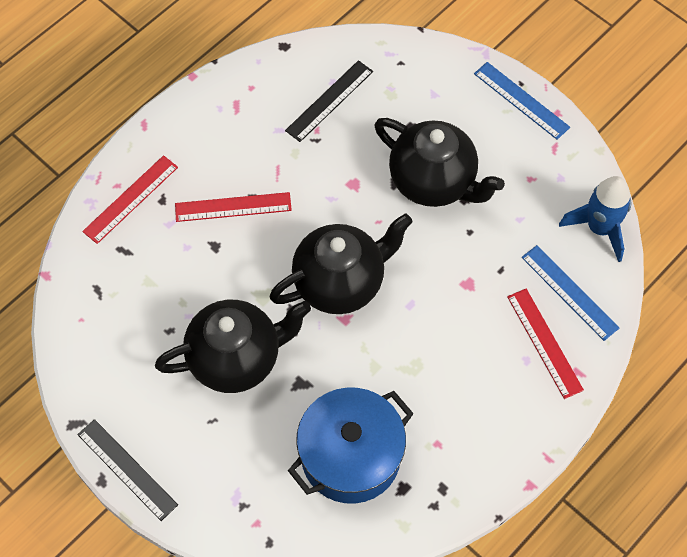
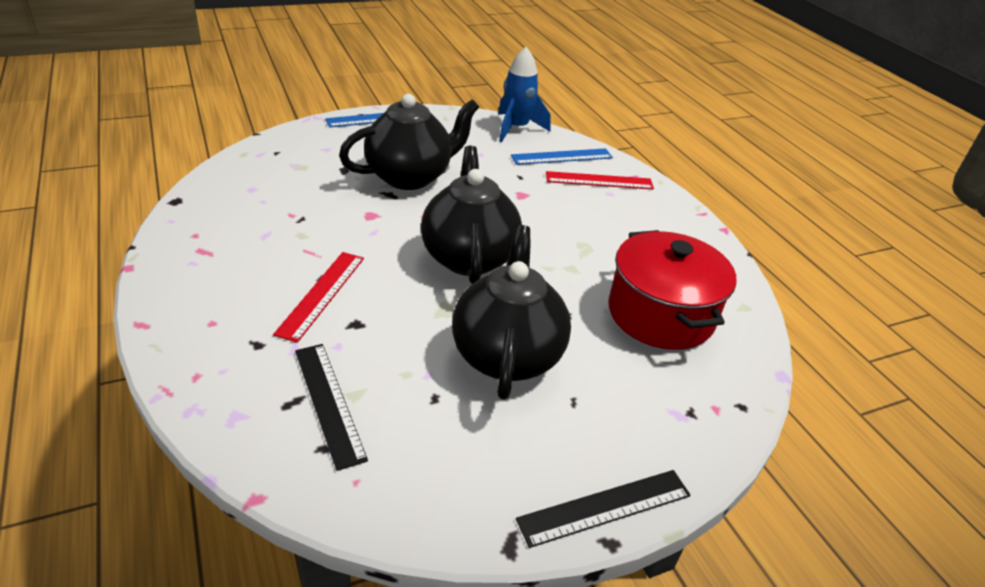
camera: 70 degrees left, 25 degrees down
(130, 199) = (228, 370): red ruler -> none
(329, 101) = (268, 197): black ruler -> black ruler (328, 402)
(351, 456) = (660, 314): blue pot -> red pot

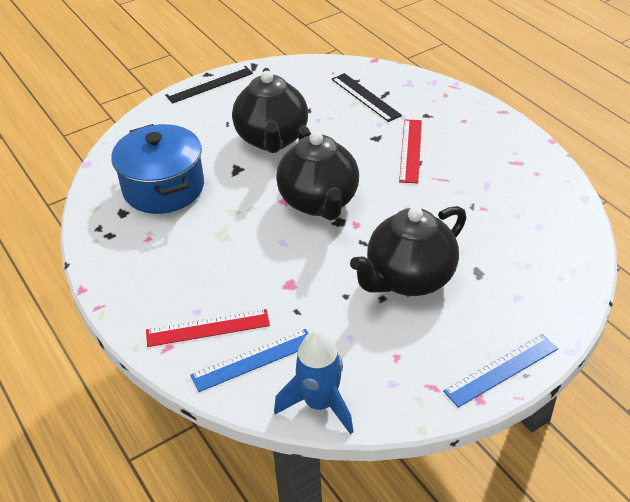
camera: 175 degrees right, 5 degrees up
(660, 314) = (163, 188): red pot -> blue pot

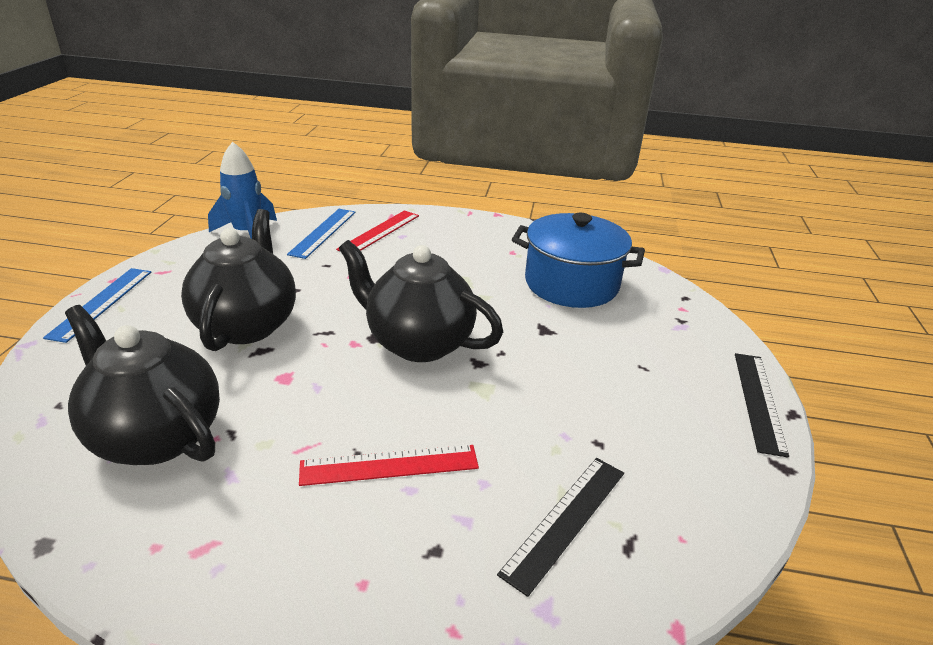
camera: 130 degrees right, 10 degrees down
(272, 139) = (569, 377): black teapot -> black teapot (156, 436)
(365, 97) = (566, 520): black ruler -> black ruler turned 60 degrees counterclockwise
(411, 150) = (389, 465): red ruler -> red ruler turned 60 degrees counterclockwise

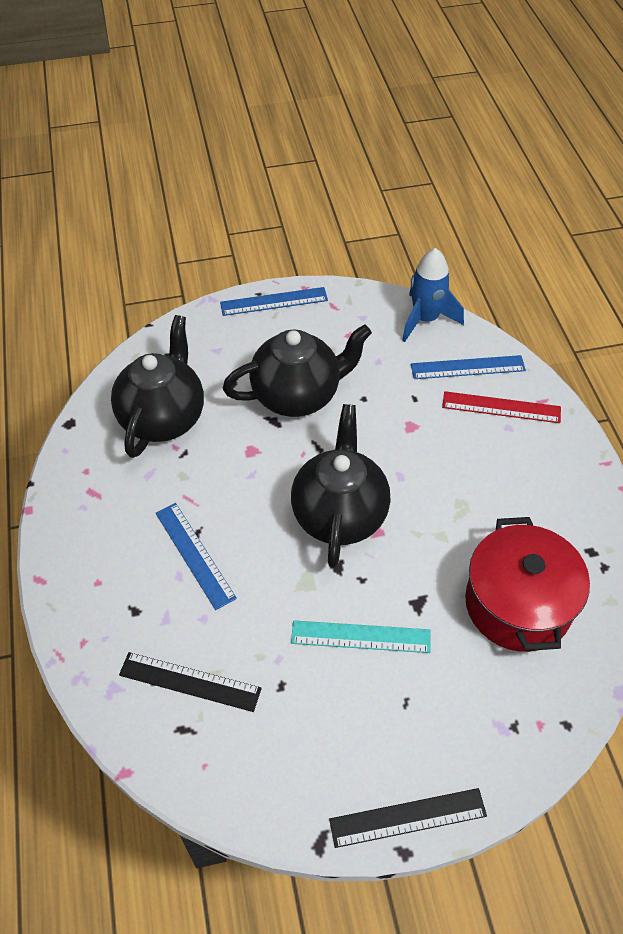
camera: 70 degrees right, 20 degrees up
(389, 465) = (194, 555): red ruler -> blue ruler
(564, 372) = (360, 636): none -> turquoise ruler
(571, 284) = (518, 604): blue pot -> red pot

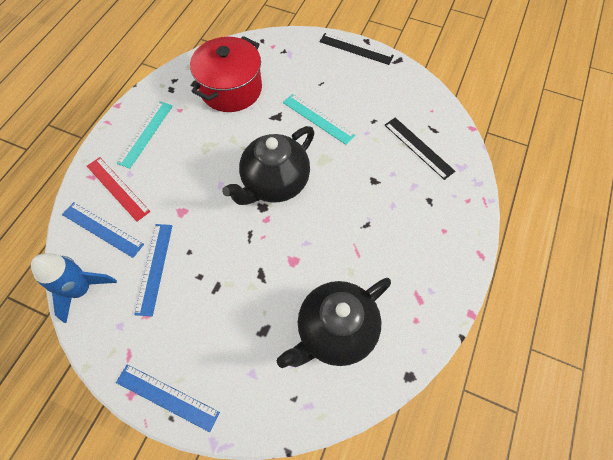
camera: 145 degrees left, 10 degrees up
(194, 555) = (376, 212): blue ruler -> blue ruler (154, 268)
(297, 395) = (228, 284): black teapot -> none
(547, 477) = (146, 134): none -> turquoise ruler

